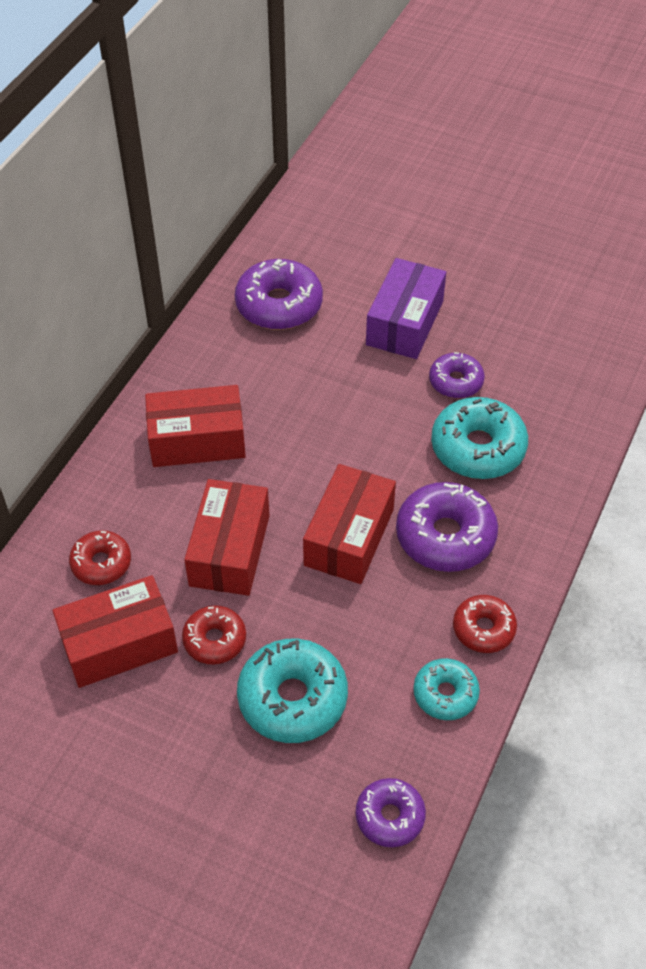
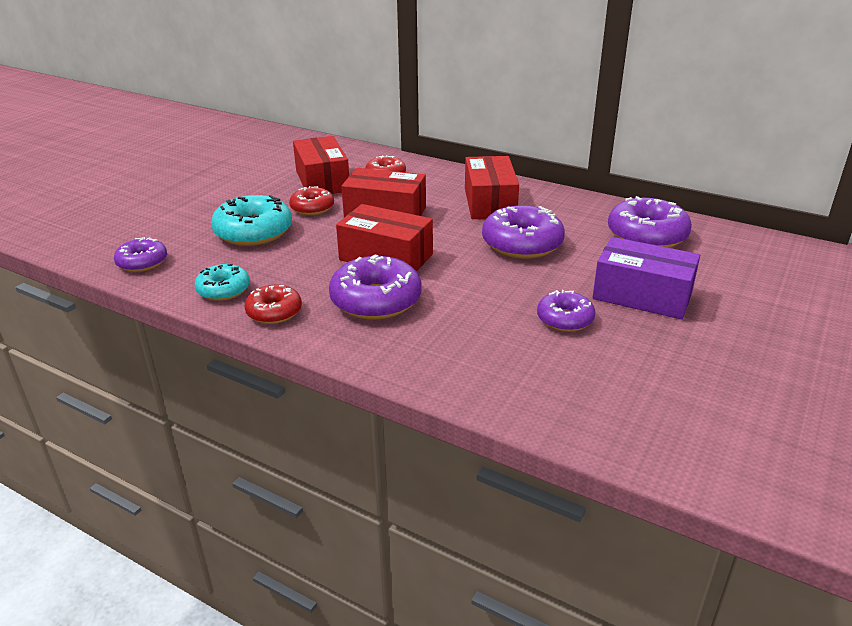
camera: 95 degrees right, 20 degrees down
(306, 410) = (522, 244): none -> purple donut
(478, 448) = (477, 325): turquoise donut -> none

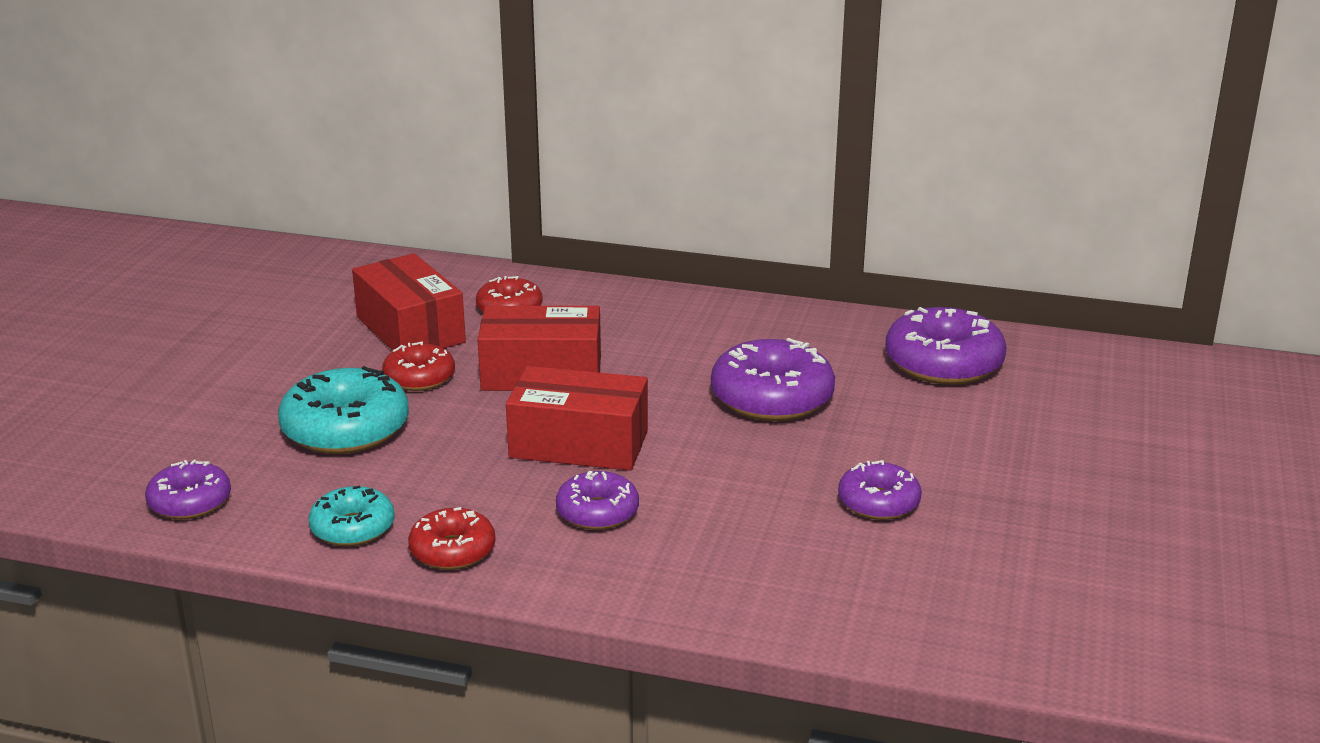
camera: 15 degrees left, 5 degrees down
(376, 300) = (597, 512): purple donut -> purple donut, size x0.60
(490, 203) = (695, 338): red box -> none
(642, 295) = (969, 454): purple box -> none

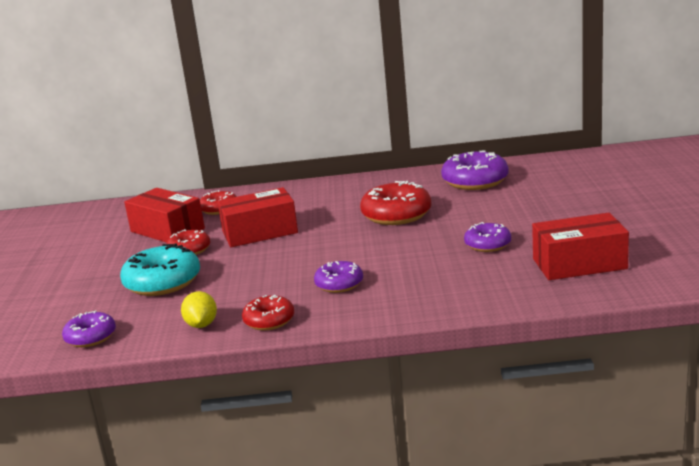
camera: 15 degrees left, 5 degrees down
(353, 528) = (201, 325): turquoise donut -> yellow lemon
(579, 444) = (305, 257): red box -> red box (579, 264)
(772, 398) = (396, 215): purple donut -> red donut

